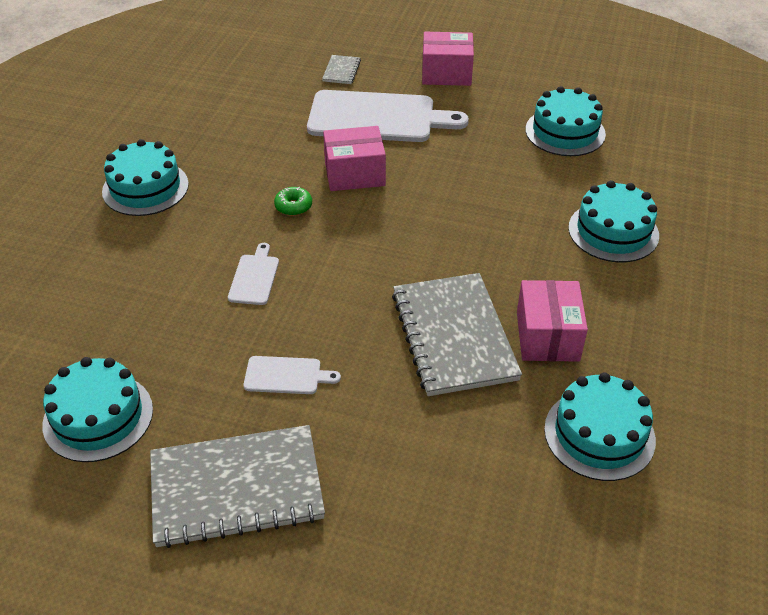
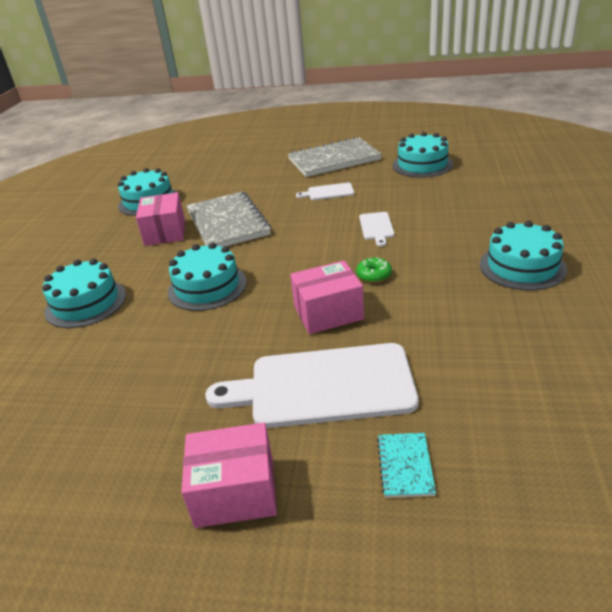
camera: 175 degrees right, 10 degrees down
(341, 71) = (405, 466): grey notebook -> turquoise notebook
(565, 132) = (85, 406): turquoise cake -> turquoise cake (207, 287)

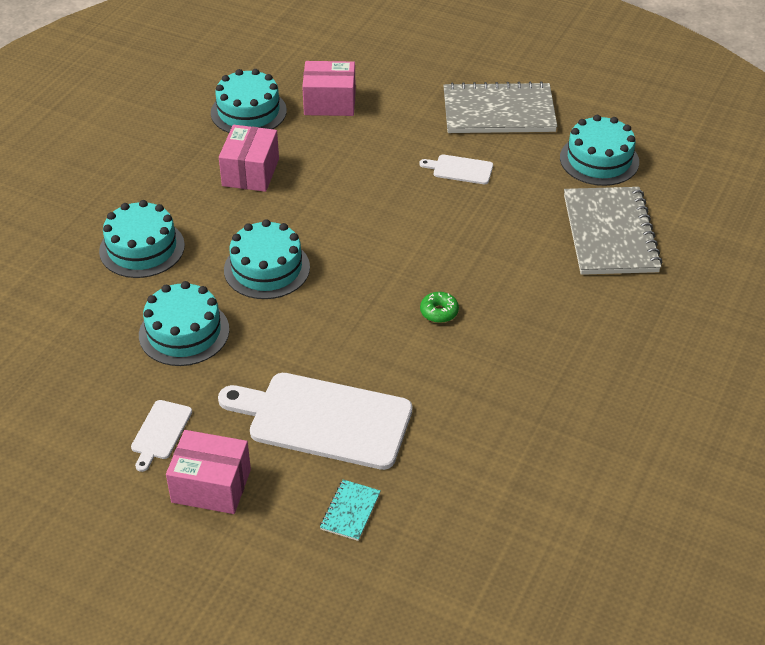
camera: 15 degrees right, 10 degrees up
(227, 223) = (324, 181): grey notebook -> grey notebook (610, 233)
(328, 313) = (369, 343): pink box -> pink box (330, 102)
(376, 227) = (481, 246): white cutting board -> white cutting board (160, 432)
(522, 266) = (594, 354): turquoise cake -> turquoise cake (184, 332)

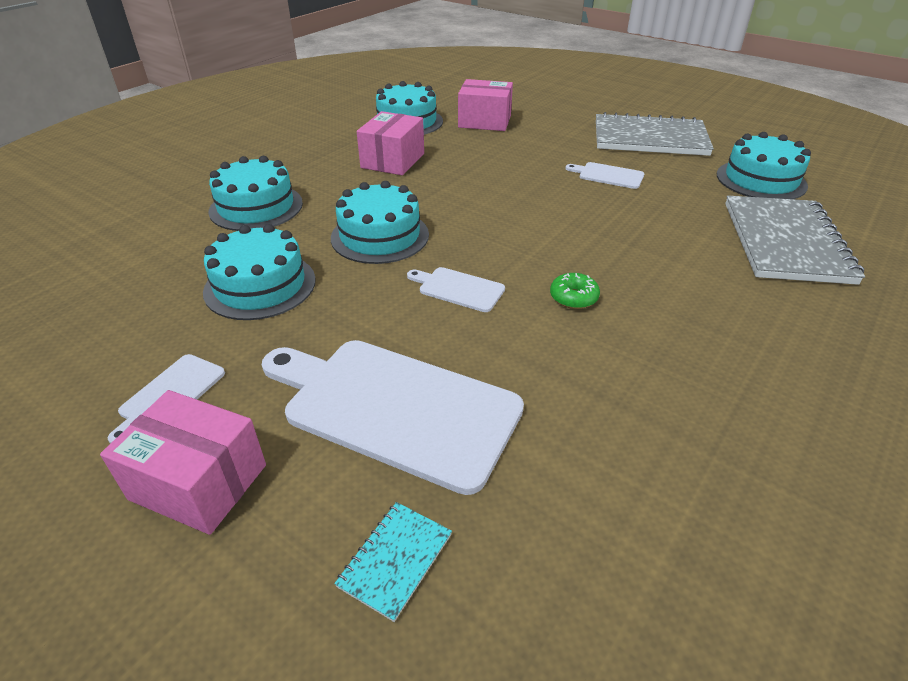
camera: 10 degrees right, 5 degrees down
(346, 315) = (458, 289): none -> white cutting board

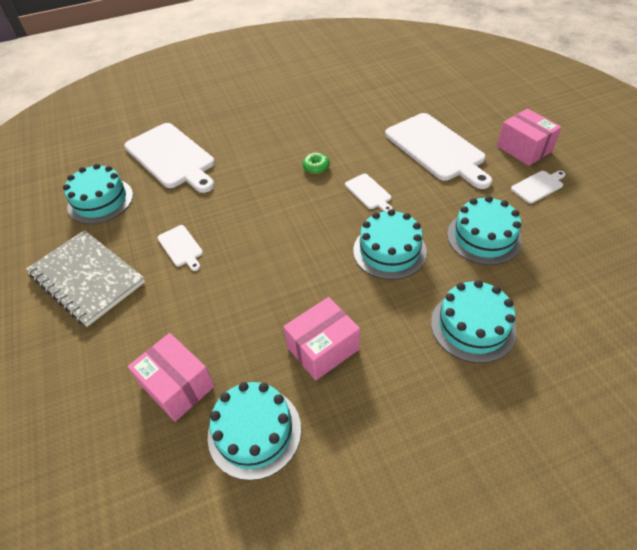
camera: 145 degrees left, 10 degrees up
(395, 560) = (459, 110): turquoise notebook -> none
(785, 242) = (172, 157): grey notebook -> white cutting board

